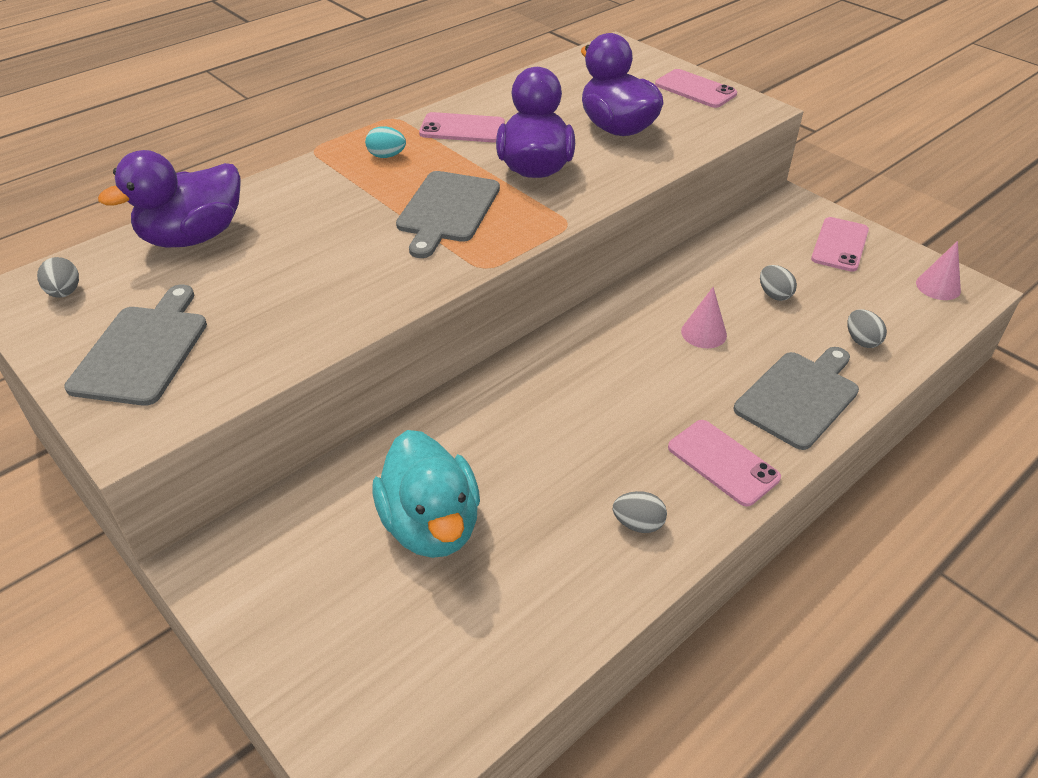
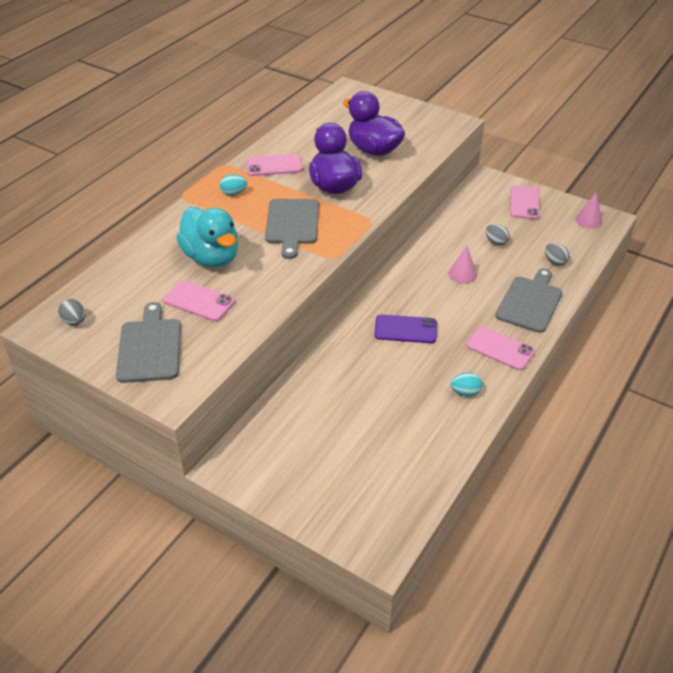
camera: 15 degrees left, 0 degrees up
(193, 237) = (137, 270): purple duck -> none
(431, 525) = (348, 417): turquoise duck -> turquoise duck (212, 257)
(580, 401) = (405, 329): none -> purple phone
(638, 524) = (465, 392): grey egg -> turquoise egg
(695, 89) = (412, 114): pink phone -> pink phone (199, 301)

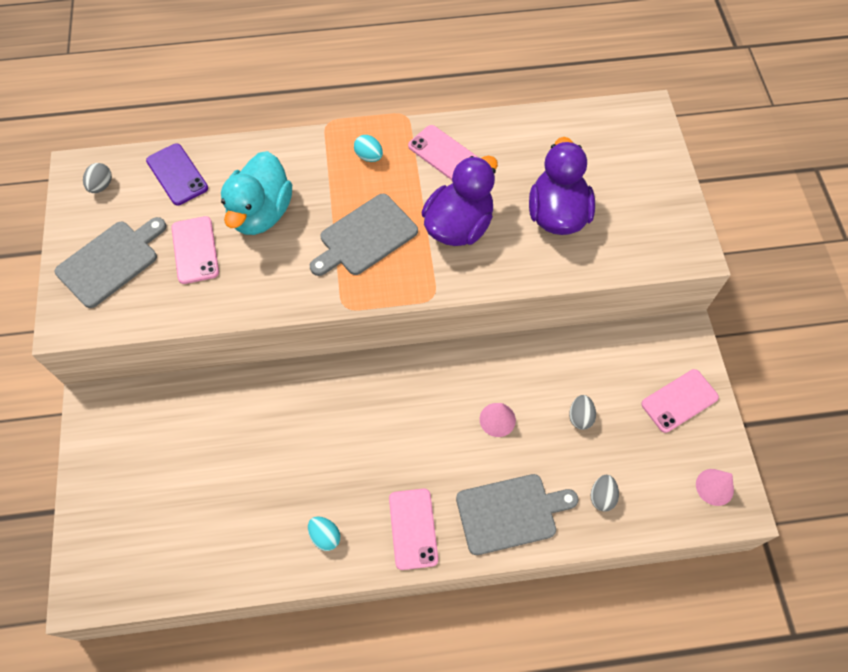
camera: 50 degrees right, 20 degrees up
(405, 329) = (369, 424): purple phone -> purple phone (177, 174)

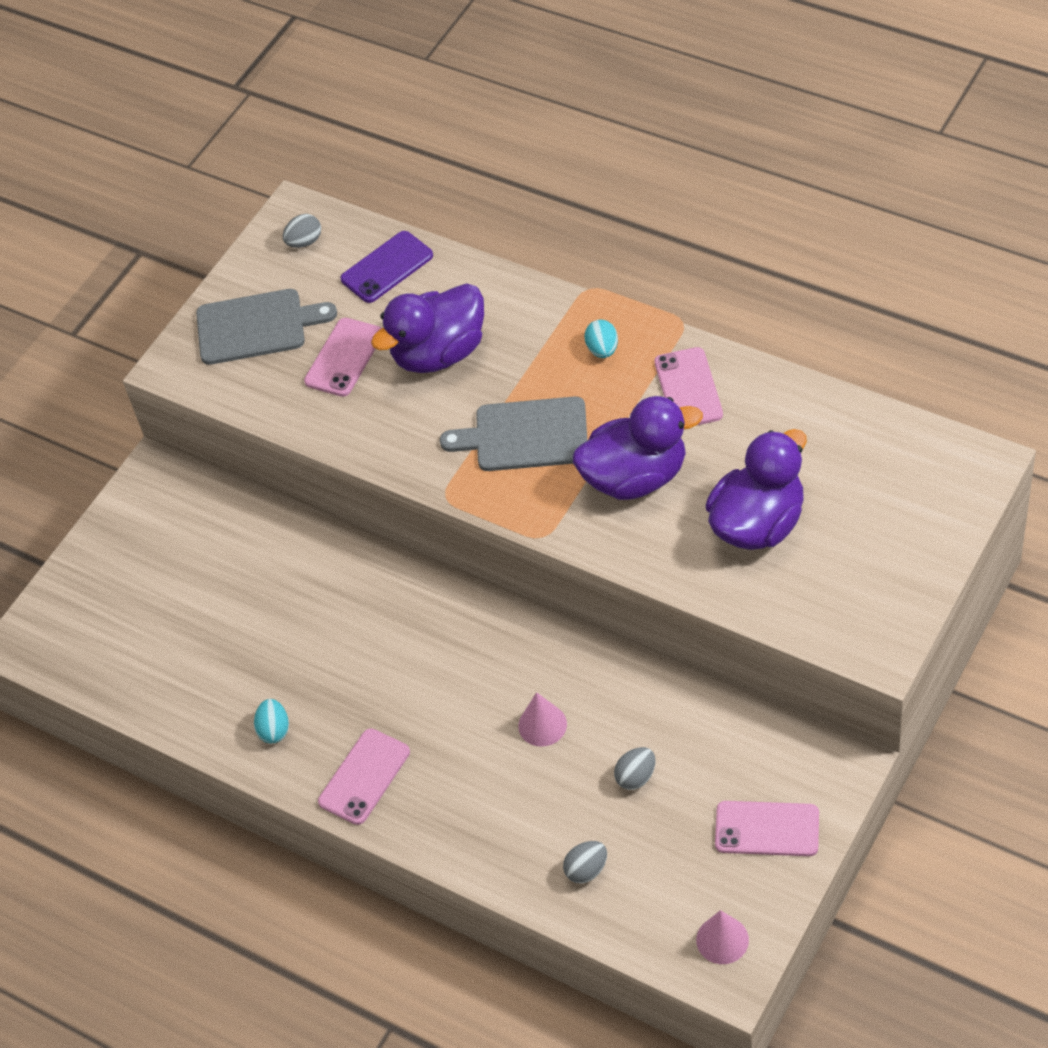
camera: 45 degrees right, 10 degrees down
(177, 174) = (387, 267): purple phone -> purple phone turned 45 degrees clockwise
(261, 213) = (439, 353): turquoise duck -> purple duck
(510, 513) = (475, 824): grey cutting board -> none

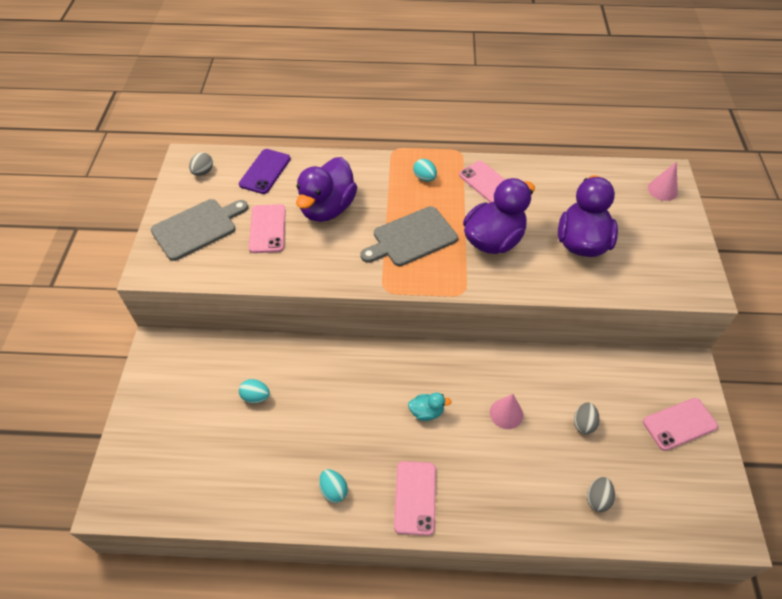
camera: 35 degrees left, 0 degrees up
(242, 583) = (256, 396): none -> turquoise egg
(441, 683) = (426, 412): none -> turquoise duck
(722, 940) = (709, 508): pink cone -> pink cone (662, 190)

